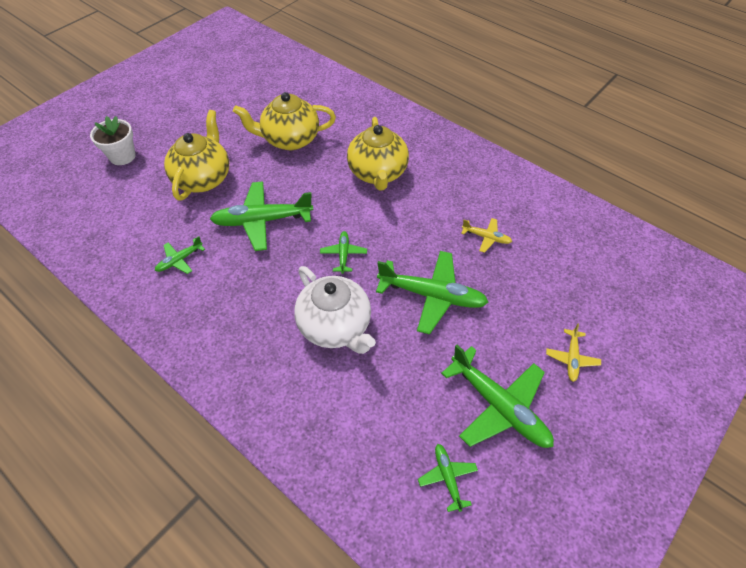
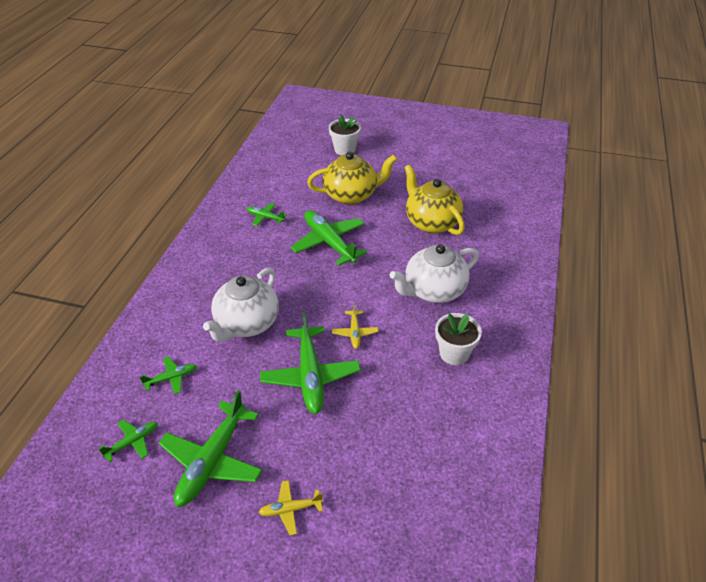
camera: 65 degrees right, 10 degrees down
(343, 255) = (323, 302): green plane -> green plane (171, 378)
(377, 173) = (433, 291): yellow teapot -> white teapot
(455, 190) = (454, 353): none -> white flower pot
(486, 237) = (406, 396): yellow plane -> yellow plane (355, 332)

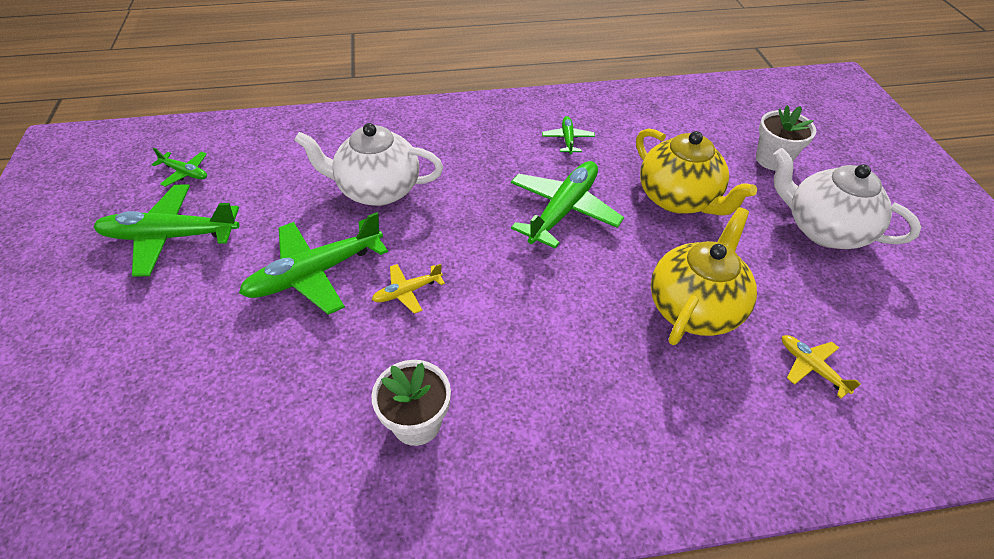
camera: 65 degrees right, 5 degrees up
(171, 378) = (275, 165): green plane -> none
(290, 509) = (110, 325): yellow plane -> yellow plane (812, 367)
(433, 291) = (538, 356): white teapot -> white teapot (823, 229)

